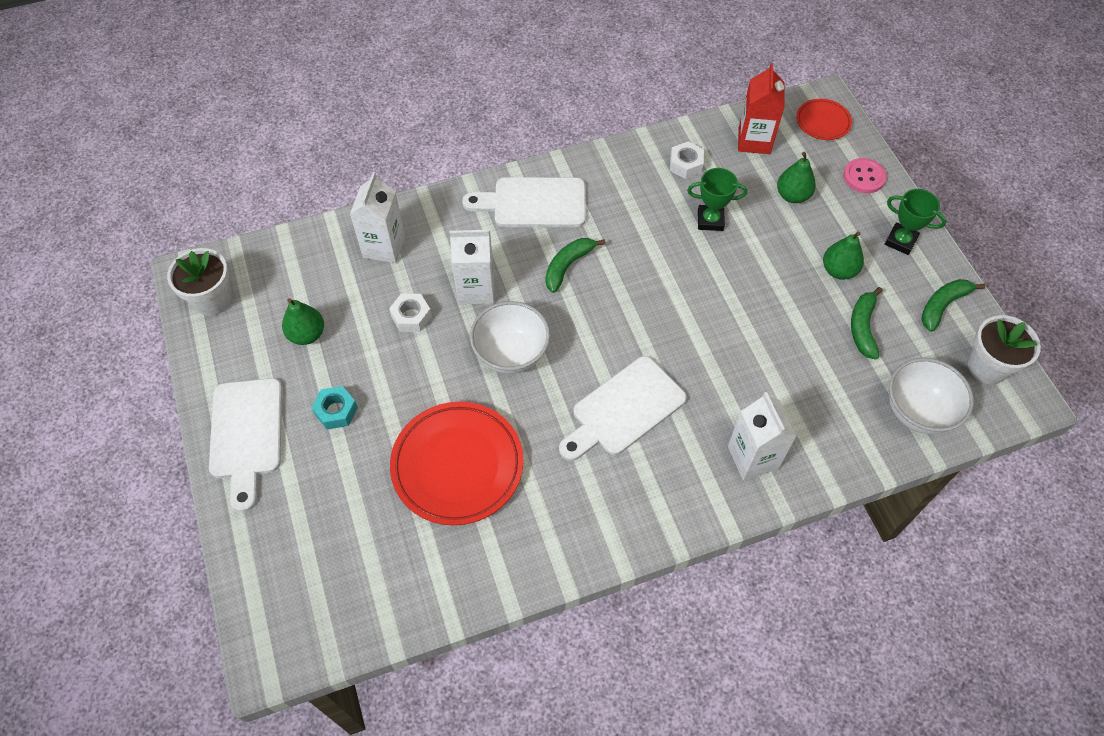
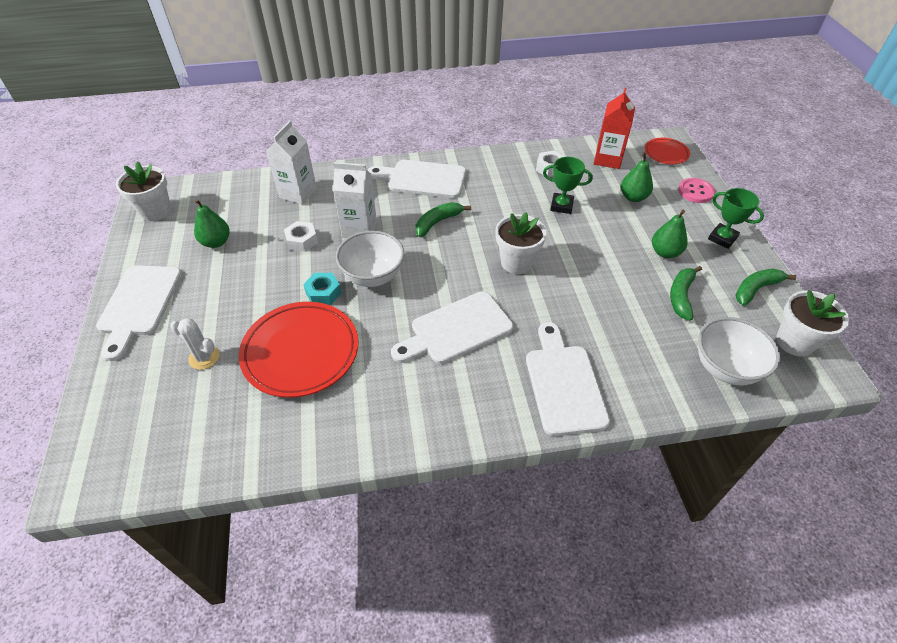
camera: 10 degrees right, 10 degrees down
(336, 411) = (217, 298): turquoise nut -> turquoise nut (323, 293)
(350, 490) = (204, 357): none -> white cactus
(673, 309) = (516, 262): none -> white flower pot
(752, 457) = (563, 384): white carton -> white cutting board

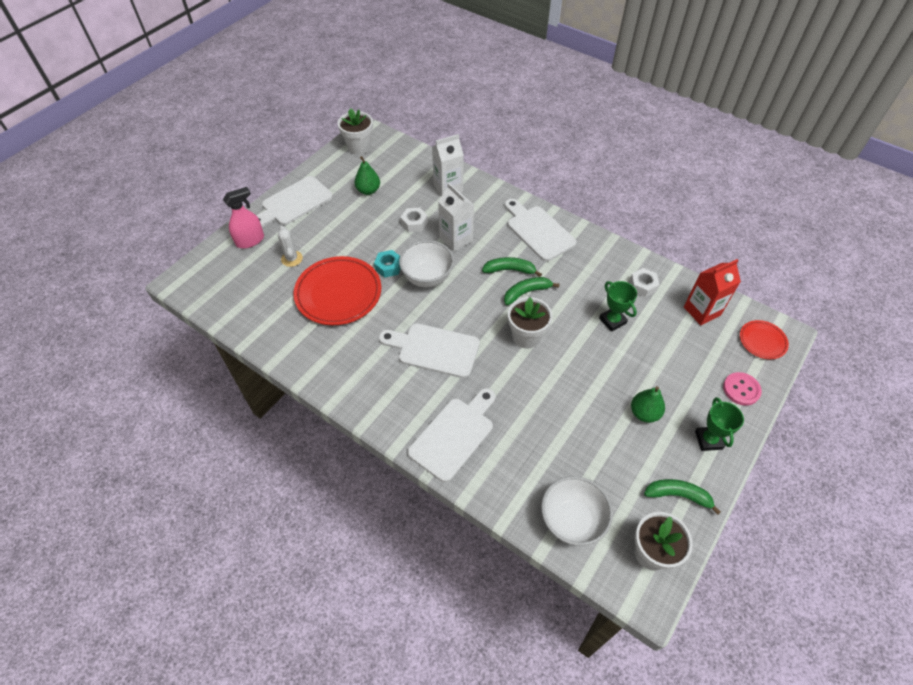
camera: 45 degrees right, 5 degrees up
(126, 375) = (250, 240): none -> pink spray bottle
(633, 197) = (679, 355): green pear -> none
(681, 296) = (610, 451): green banana -> green banana (526, 292)

